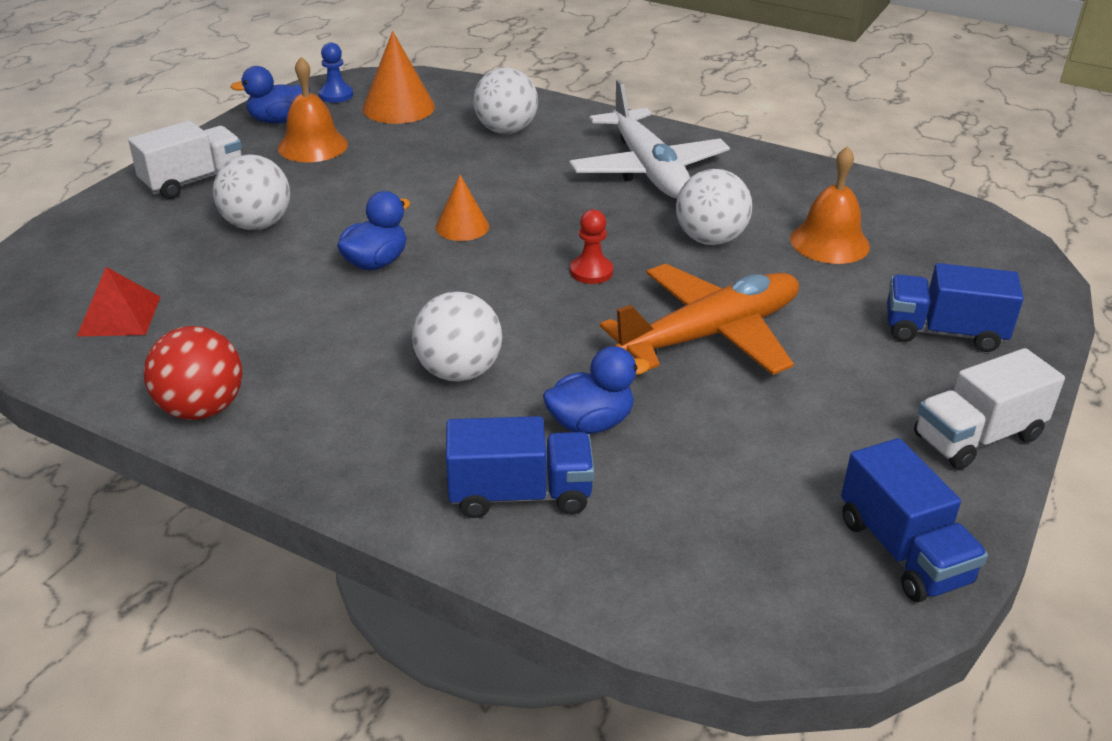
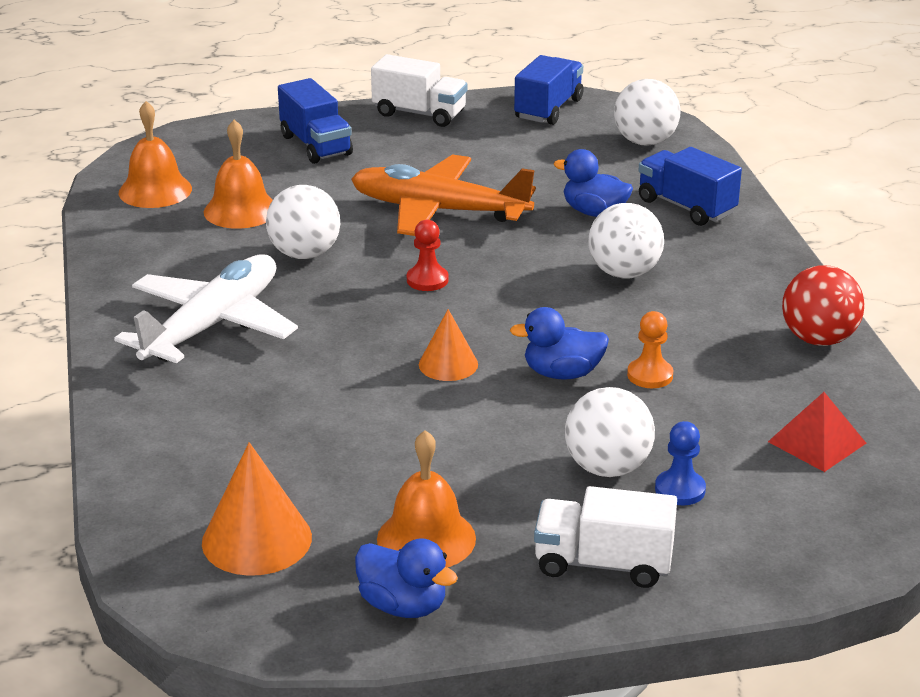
camera: 130 degrees left, 5 degrees down
(310, 296) = (650, 375): none -> orange pawn
(336, 95) = (281, 609): blue pawn -> blue pawn (680, 490)
(506, 130) = (225, 437): white ball -> white ball (645, 142)
(915, 220) = (155, 190): none -> orange bell

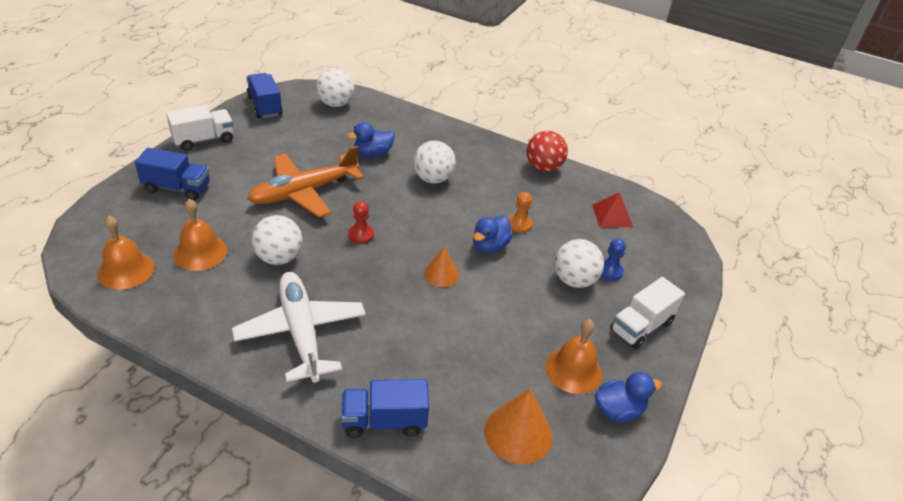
camera: 55 degrees left, 10 degrees up
(686, 207) = (404, 130): blue truck -> blue truck (384, 421)

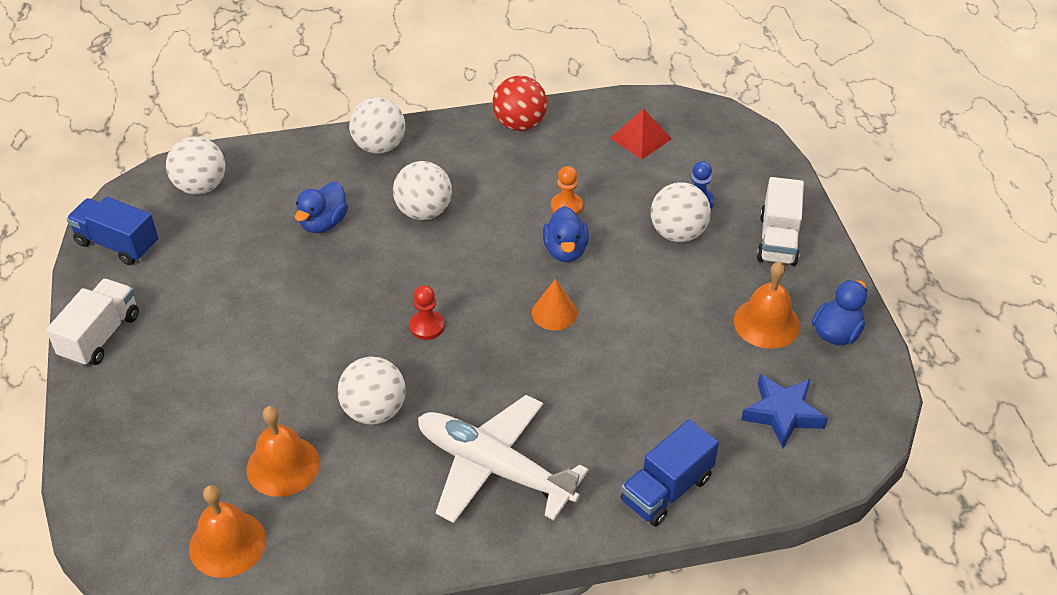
camera: 35 degrees left, 5 degrees up
(177, 188) = (152, 415): blue truck -> none
(304, 192) = (306, 319): orange plane -> none
(449, 135) = (379, 146): none -> white ball
(518, 433) = (783, 413): orange cone -> blue star

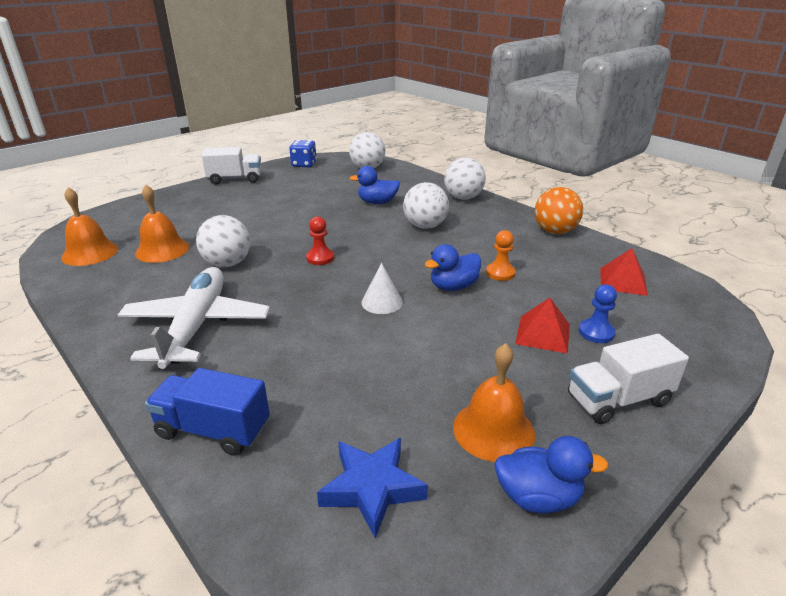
camera: 60 degrees right, 15 degrees down
(117, 244) = (304, 164): blue truck -> blue dice
(519, 124) = (554, 231): red ball -> orange ball
(554, 313) = (382, 302): orange cone -> white cone
(678, 233) = (543, 334): white ball -> red pyramid

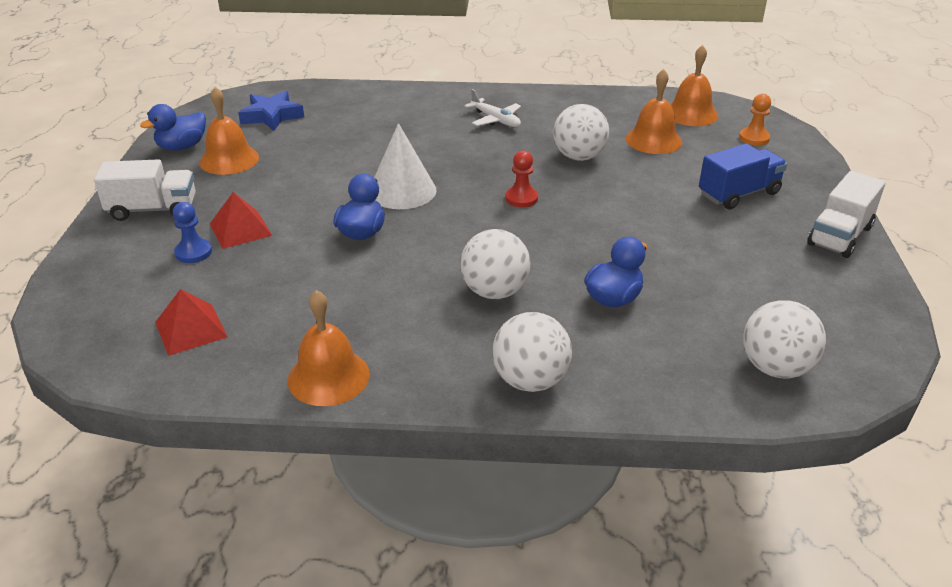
camera: 135 degrees right, 5 degrees up
(196, 326) = (495, 120): white plane -> white plane, size x0.50
(213, 430) = (383, 98): blue truck -> blue truck (738, 194)
(304, 164) = (860, 316): blue dice -> none
(382, 302) = (402, 191): white cone -> white cone, size x1.60
(500, 273) = (334, 270): orange pawn -> orange pawn (754, 138)
(554, 231) = (328, 377): orange ball -> orange bell
(618, 399) = (153, 209): white truck -> white truck turned 60 degrees clockwise

